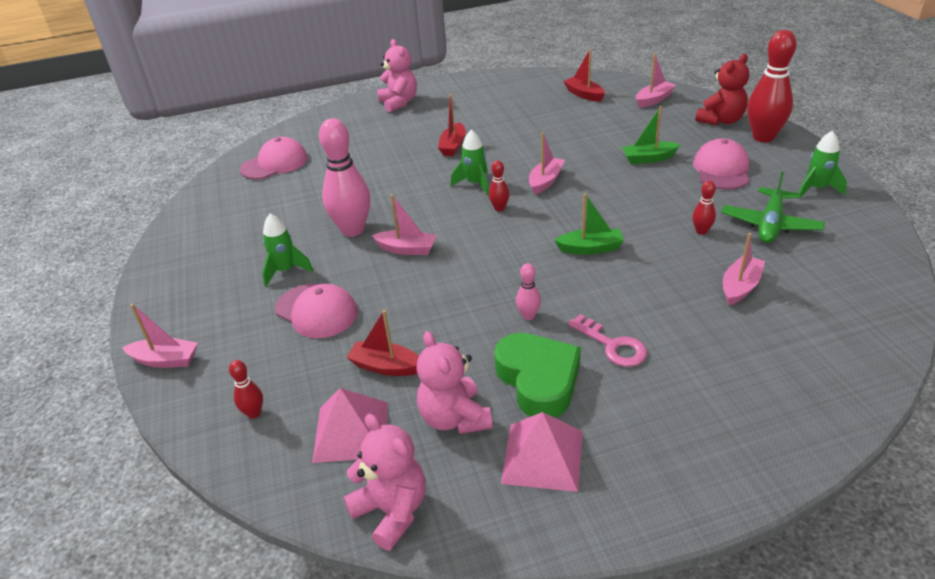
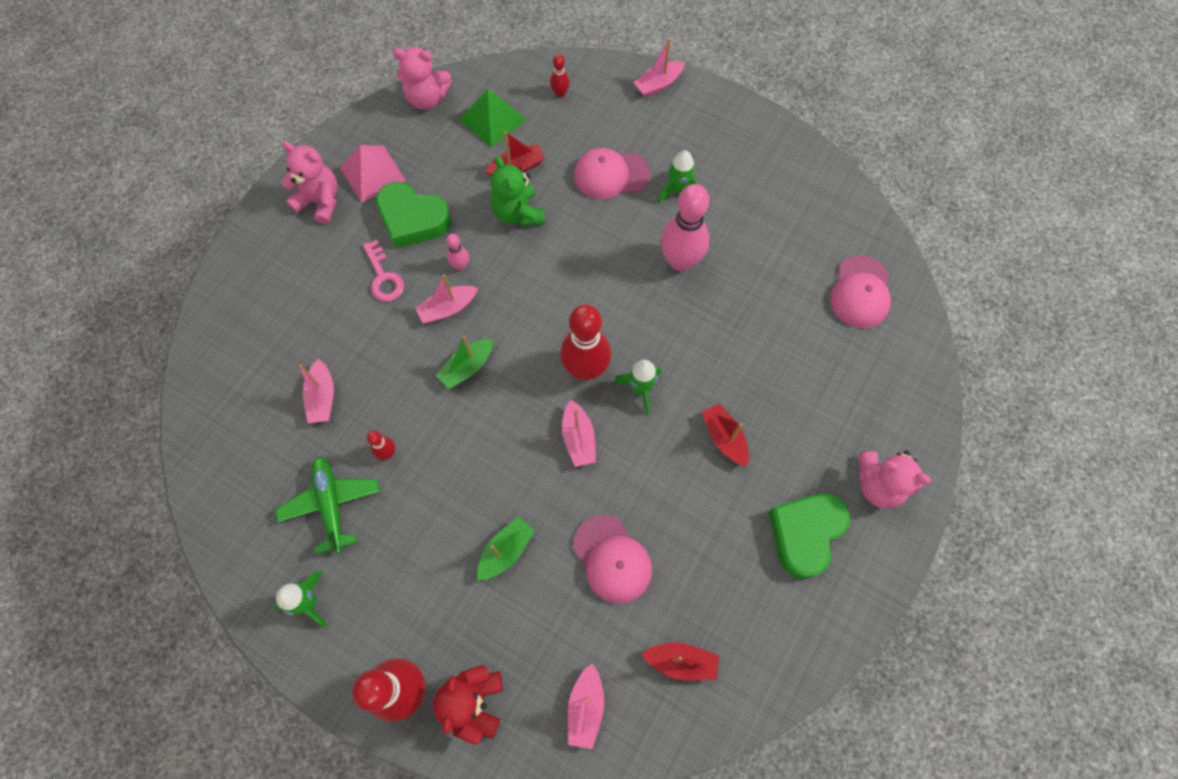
camera: 135 degrees right, 30 degrees up
(351, 431) = (492, 119): pink pyramid -> green pyramid
(407, 249) = (612, 270): pink boat -> pink boat (448, 308)
(431, 327) = (518, 213): none -> green teddy bear
(454, 418) = (441, 163): pink teddy bear -> pink teddy bear (320, 201)
(462, 103) = (805, 534): none -> green heart
(499, 208) = (585, 369): red bowling pin -> red bowling pin, size x2.20
(613, 345) = (384, 277): pink key -> pink key turned 120 degrees counterclockwise
(721, 169) = (419, 579): pink cap -> pink cap (612, 559)

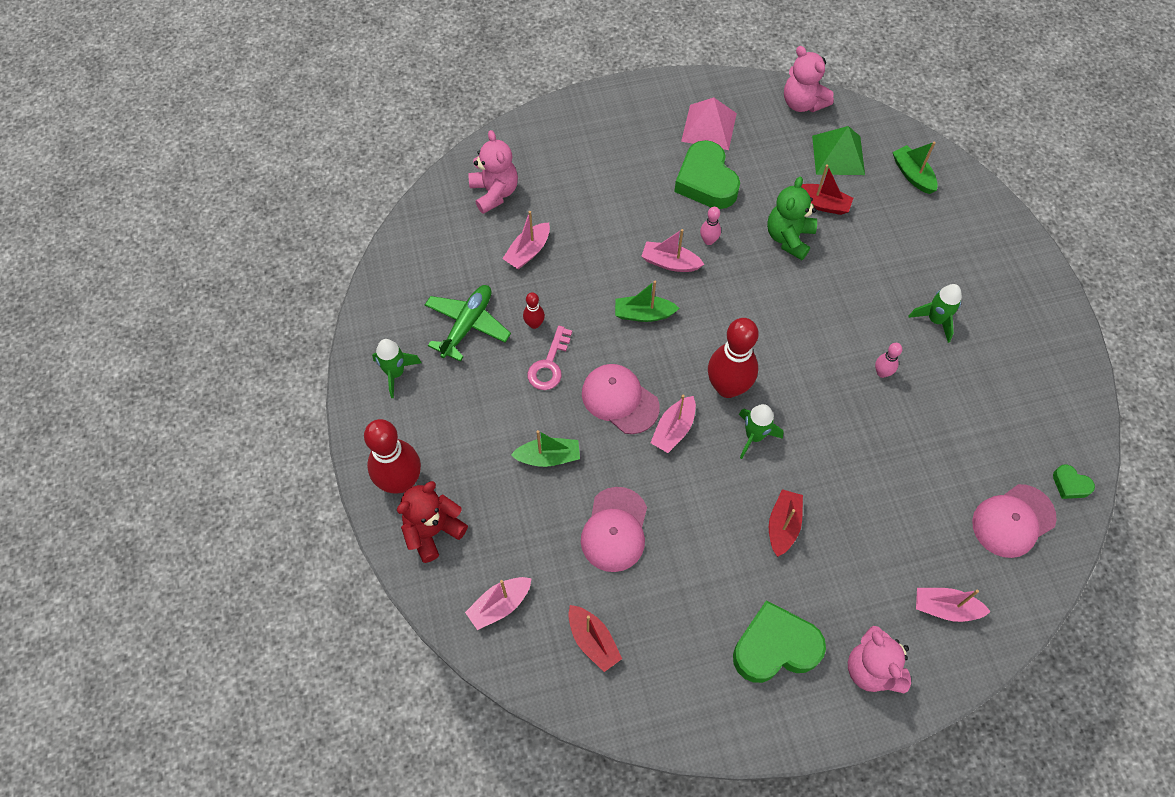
camera: 45 degrees right, 5 degrees down
(320, 201) = (653, 118): pink teddy bear -> pink teddy bear (494, 192)
(384, 277) = (646, 205): pink key -> pink key (549, 364)
(560, 93) = (912, 175): red bowling pin -> green boat
(611, 175) = (891, 266): pink cap -> pink cap (620, 399)
(658, 84) = (1003, 228): pink boat -> pink boat (945, 608)
(680, 261) = (882, 373): pink bowling pin -> pink bowling pin, size x0.45
(869, 234) = (1070, 484): none -> green heart

